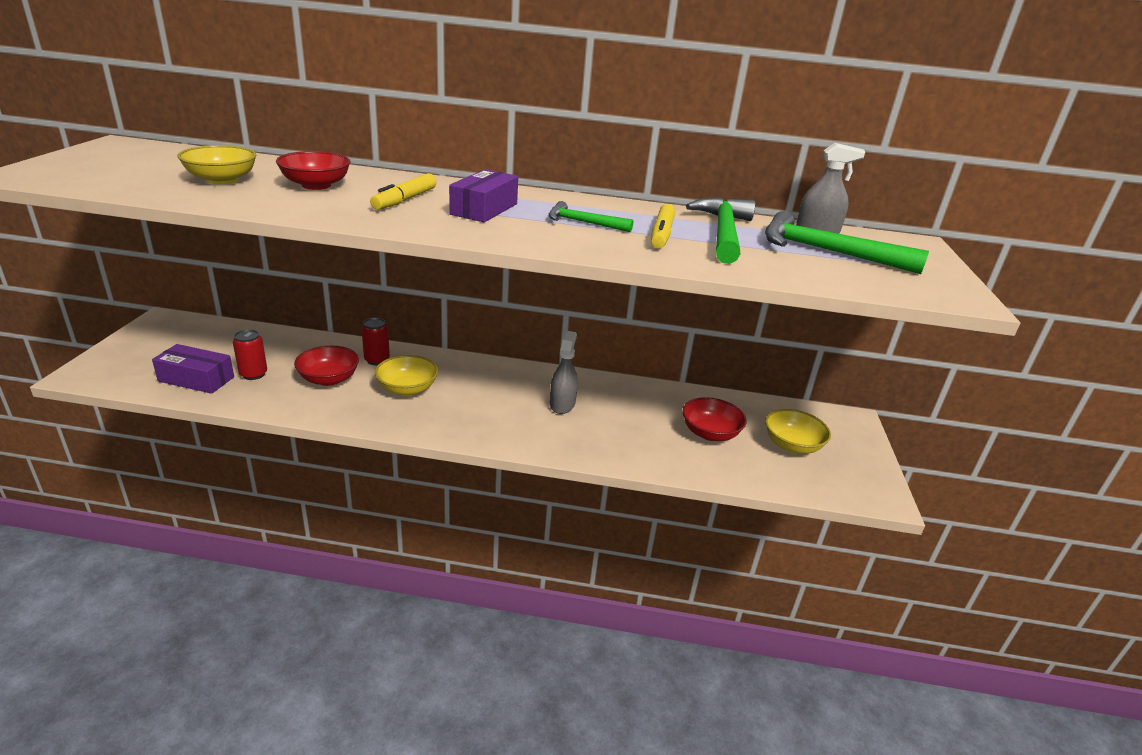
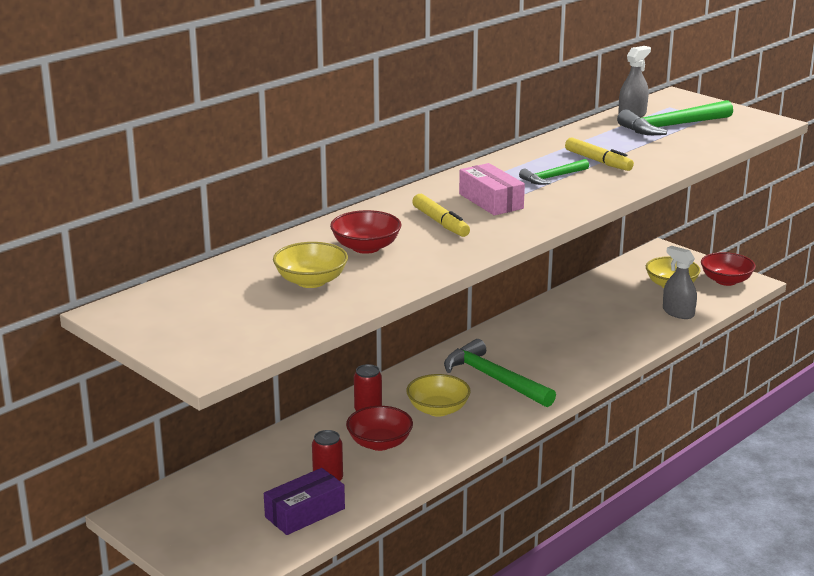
camera: 50 degrees left, 5 degrees down
(484, 209) = (491, 201): purple box -> pink box
(562, 404) = (533, 349): grey spray bottle -> grey spray bottle (678, 312)
(710, 433) = (629, 307): red bowl -> red bowl (726, 281)
(723, 233) = (611, 142): green hammer -> green hammer (494, 379)

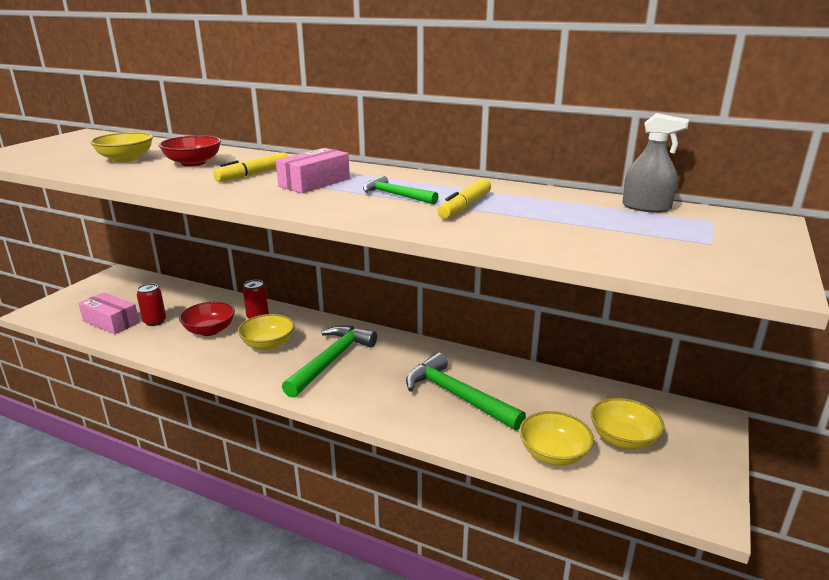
camera: 70 degrees right, 0 degrees up
(305, 513) = (111, 322): purple box -> pink box
(672, 126) = (637, 228): green hammer -> green hammer (457, 396)
(678, 312) = (553, 454): grey spray bottle -> yellow bowl
(726, 281) = (685, 485): red bowl -> none

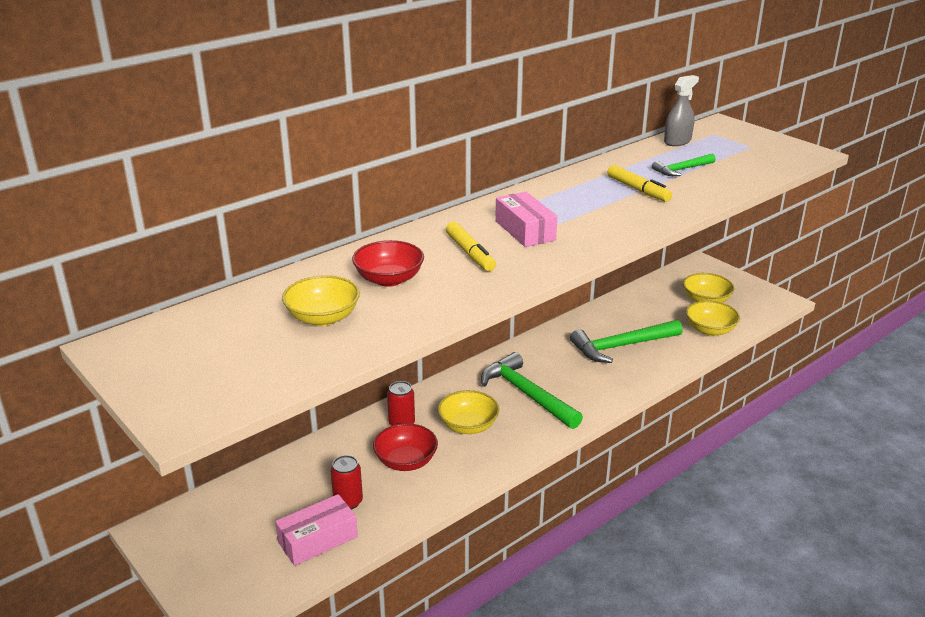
camera: 65 degrees left, 5 degrees up
(396, 195) = (590, 206): green hammer -> green hammer (682, 170)

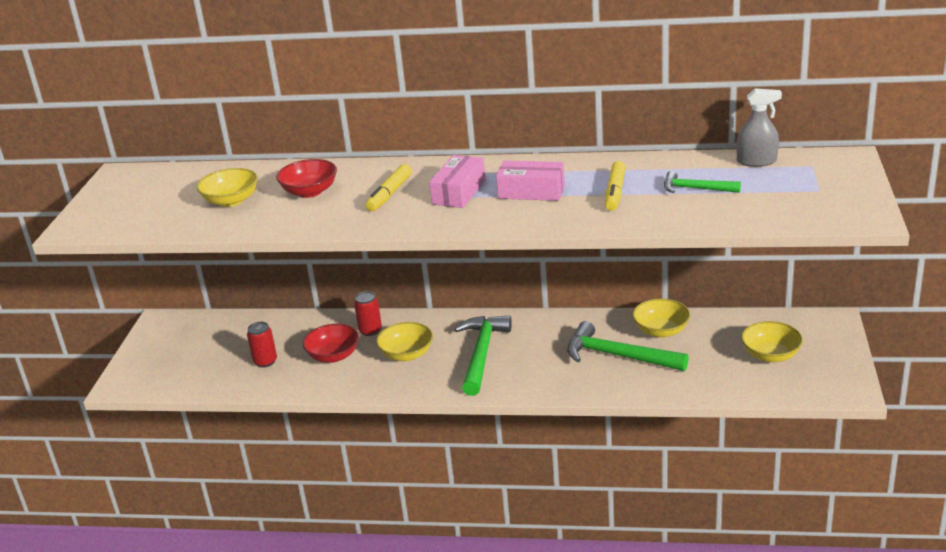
camera: 50 degrees right, 0 degrees up
(318, 539) = (218, 373): pink box -> pink box (531, 192)
(710, 330) = (722, 381): yellow bowl -> yellow bowl (661, 331)

